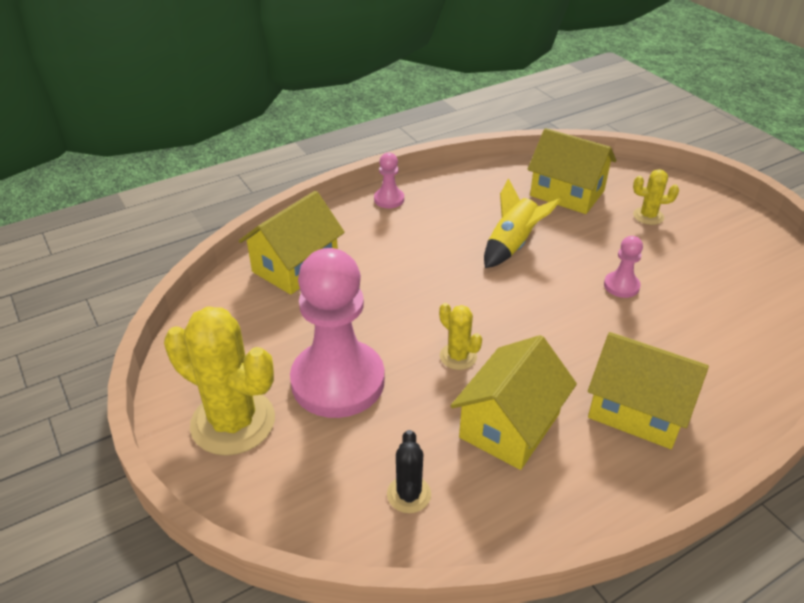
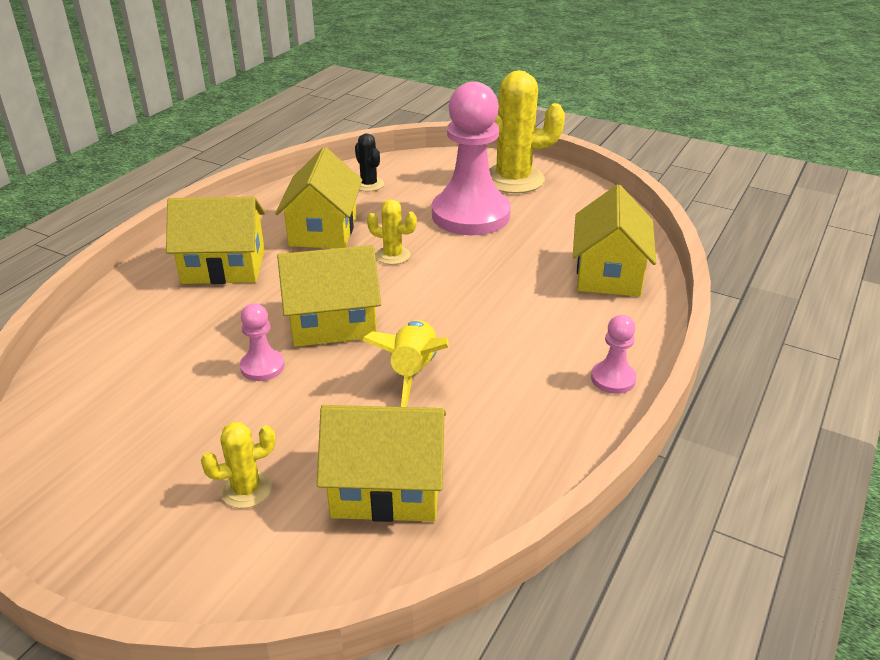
camera: 150 degrees right, 5 degrees down
(551, 304) = (332, 322): none -> yellow house

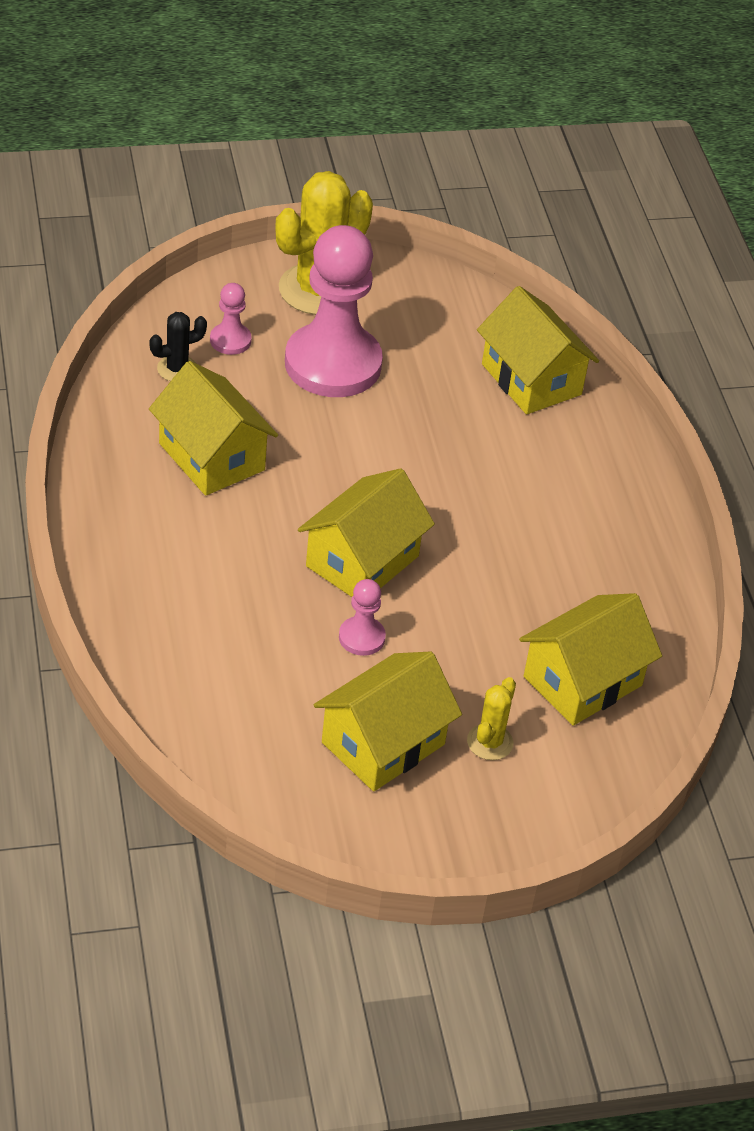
camera: 45 degrees left, 10 degrees up
(223, 267) = (176, 554): yellow house -> yellow house (383, 743)
(369, 184) = (177, 369): black cactus -> black cactus turned 45 degrees counterclockwise
(393, 255) = (320, 455): yellow cactus -> none
(413, 372) = (487, 573): yellow rocket -> none
(613, 379) = (640, 495): pink pawn -> pink pawn (230, 340)

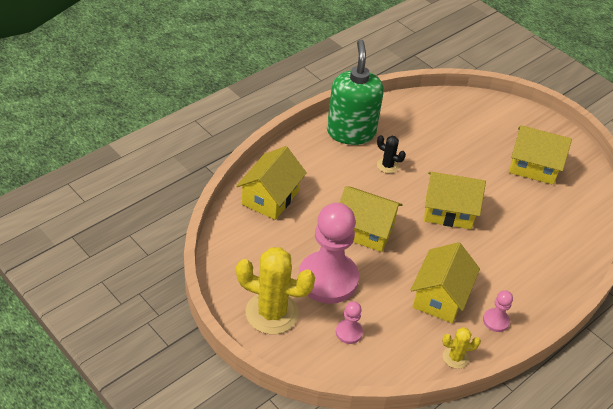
camera: 120 degrees left, 0 degrees up
(177, 369) = (392, 345): black cactus -> black cactus (387, 166)
(361, 637) = (490, 194): pink pawn -> pink pawn (496, 321)
(490, 742) = (499, 137): yellow cactus -> yellow cactus (455, 357)
(583, 681) = (441, 122): yellow house -> yellow house (365, 230)
(627, 541) = (351, 132): none -> green soap dispenser

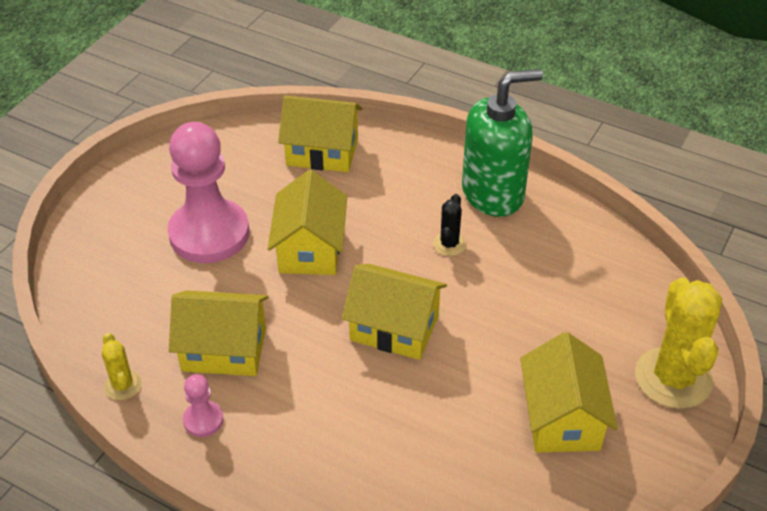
camera: 75 degrees right, 0 degrees up
(272, 313) = (137, 200): yellow cactus -> yellow cactus (673, 378)
(349, 332) = (130, 272): pink pawn -> none
(448, 211) = (394, 328): yellow house -> yellow house turned 60 degrees counterclockwise

